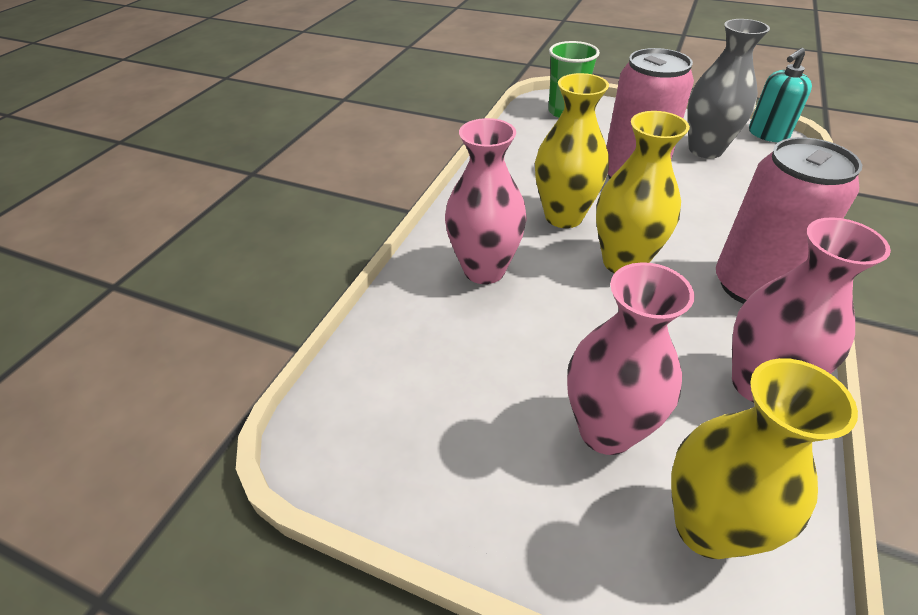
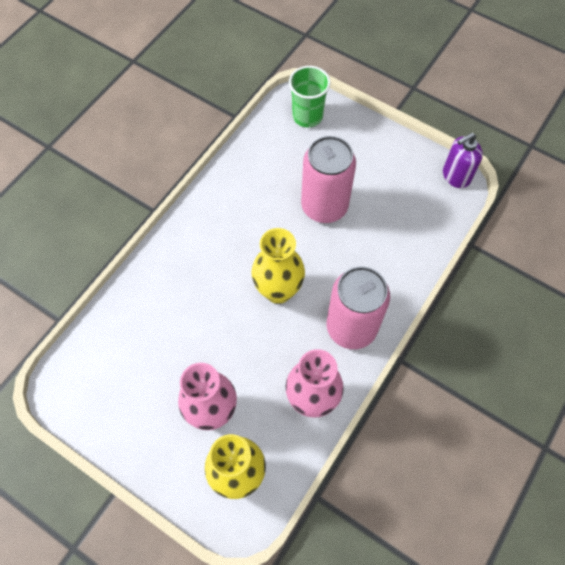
camera: 10 degrees right, 20 degrees up
(484, 270) = (185, 279): pink vase -> none
(563, 216) = (256, 239): yellow vase -> none
(705, 150) = (395, 185): grey vase -> none
(767, 134) = (456, 176): turquoise soap dispenser -> purple soap dispenser

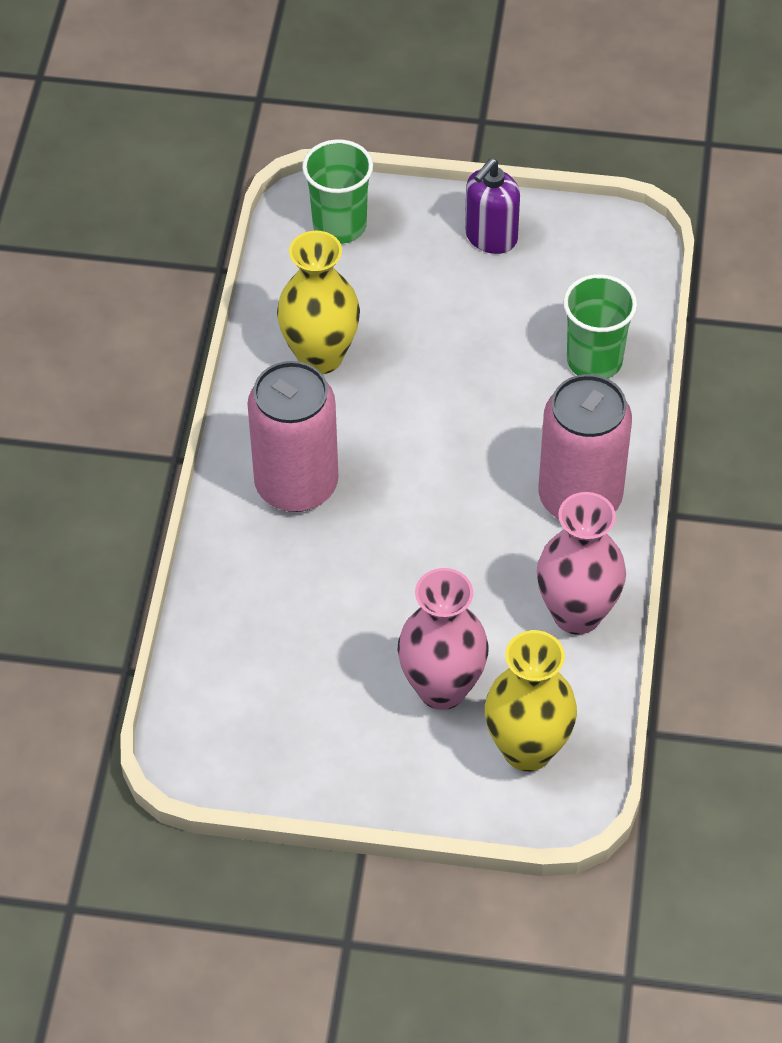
camera: 25 degrees left, 10 degrees down
(278, 290) = (443, 492): yellow vase -> yellow vase (320, 356)
(324, 206) = (444, 348): pink can -> pink can (296, 485)
(402, 247) = (594, 361): none -> green cup
(456, 176) = (619, 229): purple soap dispenser -> purple soap dispenser (490, 237)

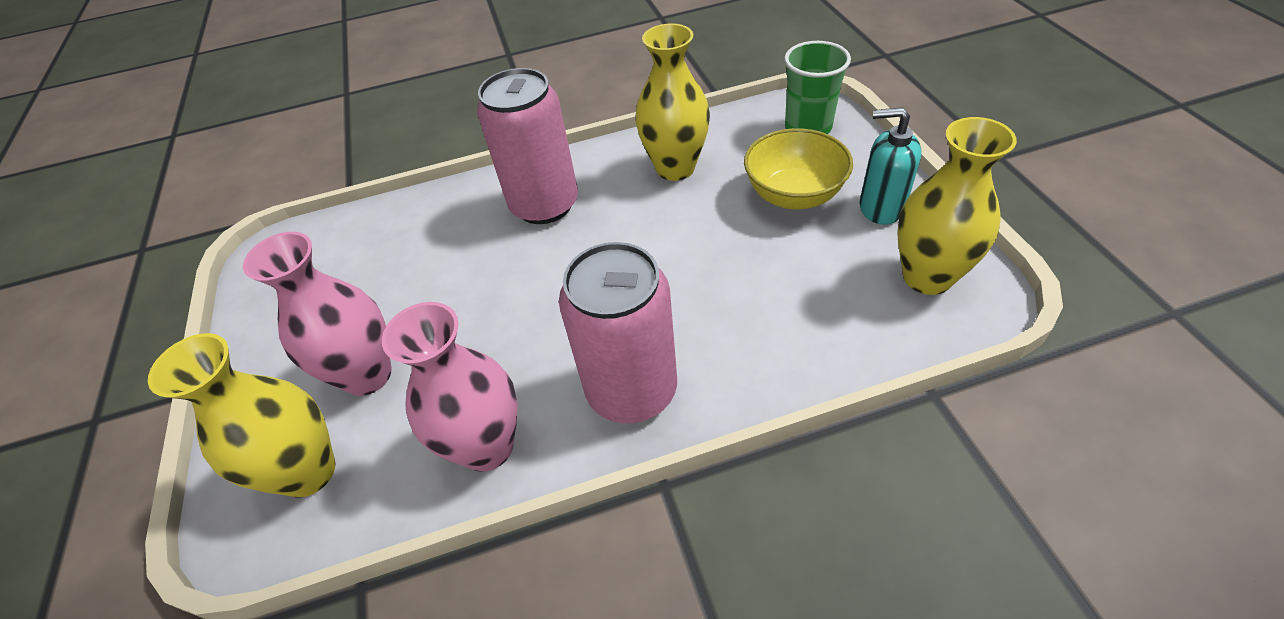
camera: 70 degrees right, 5 degrees down
(429, 287) = (793, 195): none -> yellow bowl
(490, 237) = (880, 207): purple soap dispenser -> turquoise soap dispenser
(588, 255) = (927, 277): none -> yellow vase
(594, 361) = (806, 333): green cup -> none

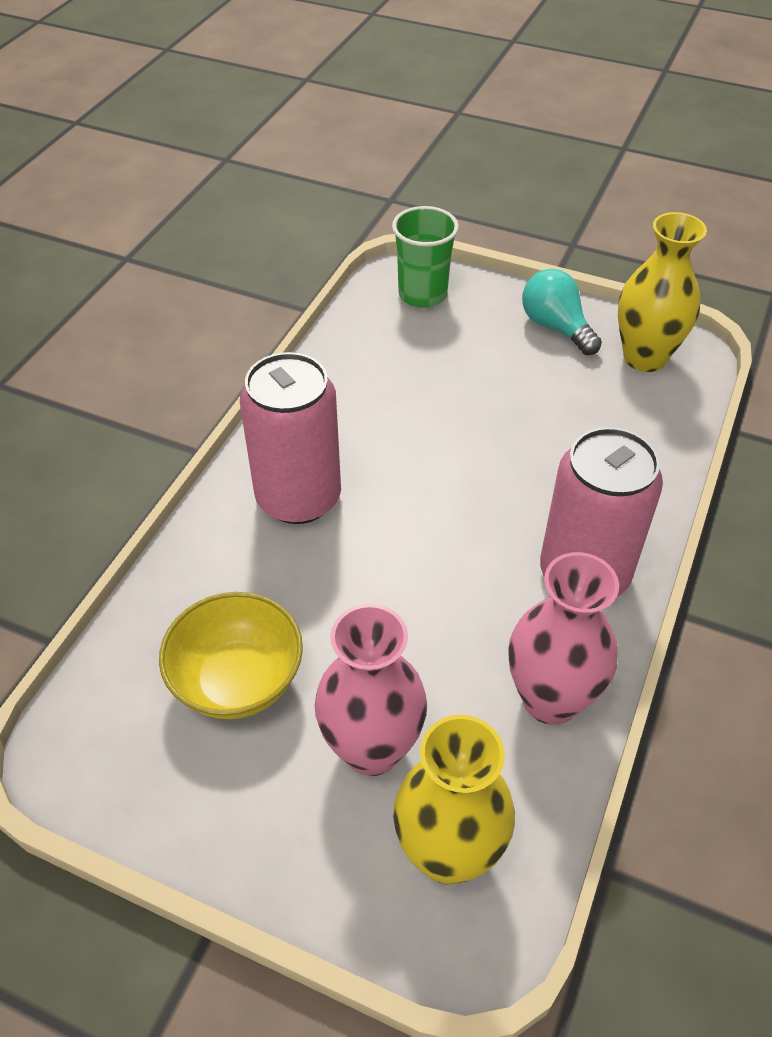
camera: 55 degrees left, 0 degrees up
(675, 168) = (366, 391): yellow vase -> none
(793, 195) = (487, 355): yellow bowl -> yellow bowl (238, 681)
(880, 207) = (556, 327): turquoise soap dispenser -> turquoise light bulb

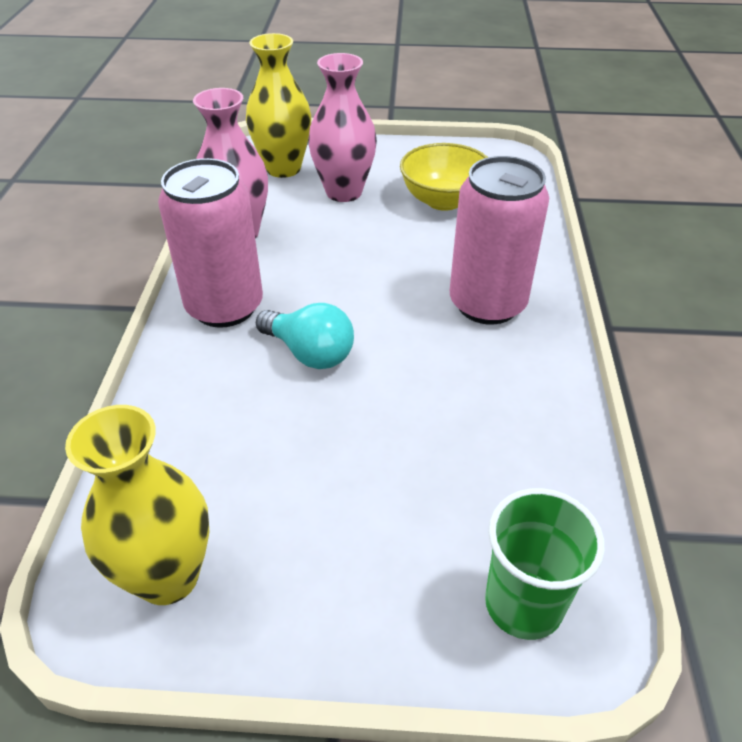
camera: 160 degrees right, 5 degrees down
(556, 327) = (304, 598): turquoise light bulb -> turquoise light bulb (310, 353)

